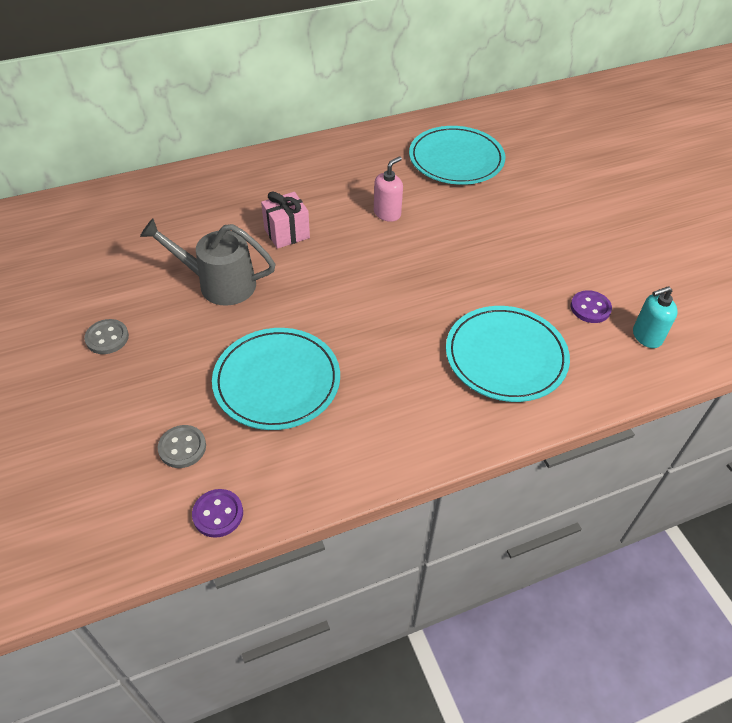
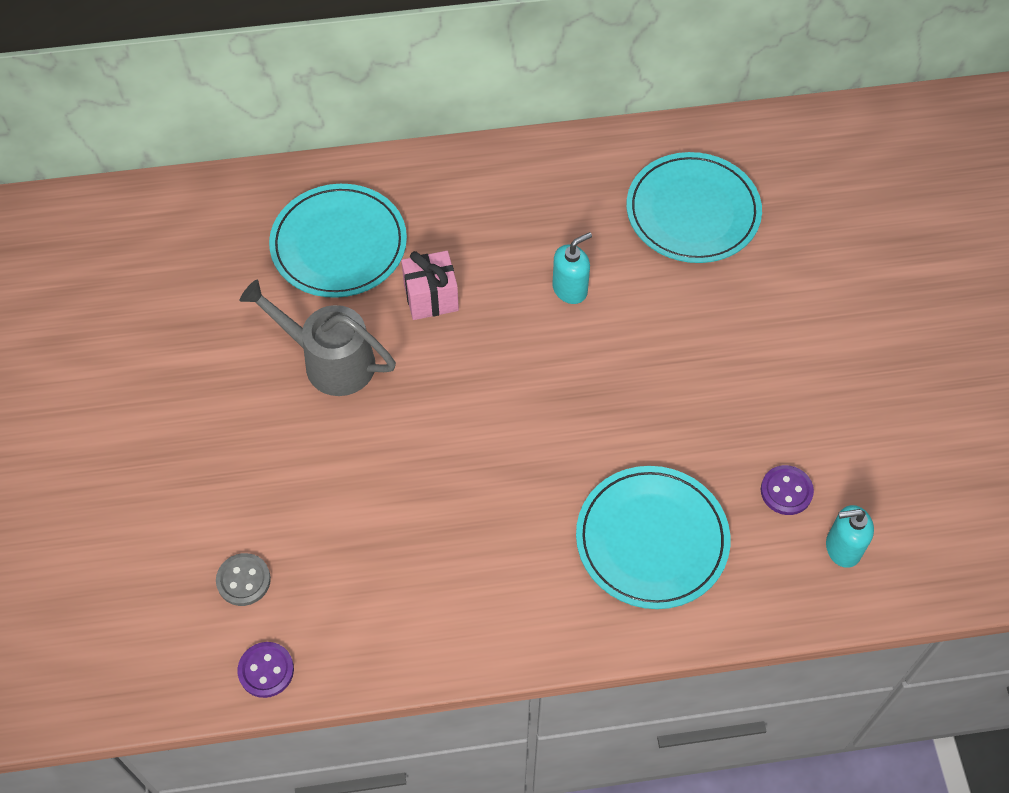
camera: 15 degrees right, 10 degrees up
(107, 338) = (184, 415): grey button -> none
(277, 381) = (367, 516): turquoise plate -> turquoise plate (339, 244)
(387, 213) = (570, 289): pink soap dispenser -> turquoise soap dispenser

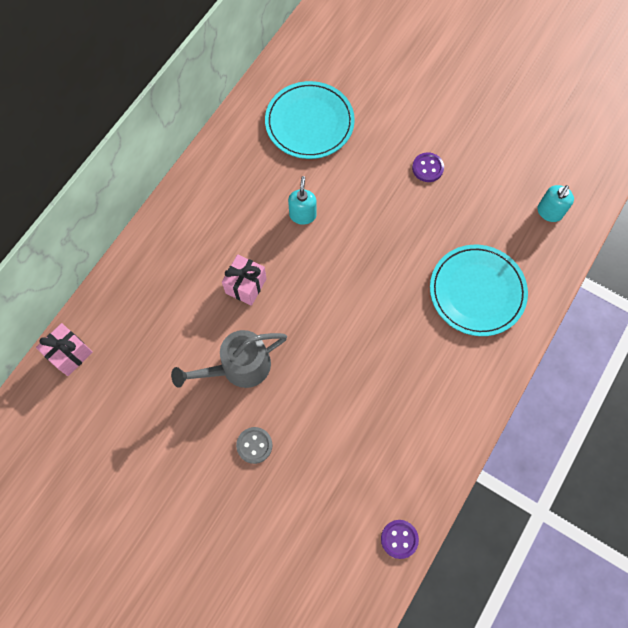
camera: 50 degrees left, 10 degrees up
(209, 200) = (70, 354): none -> pink gift
(243, 580) = (336, 512): grey button -> grey button (254, 445)
(339, 244) = (167, 306): turquoise plate -> none
(786, 491) = (500, 211): purple button -> purple button (427, 168)

